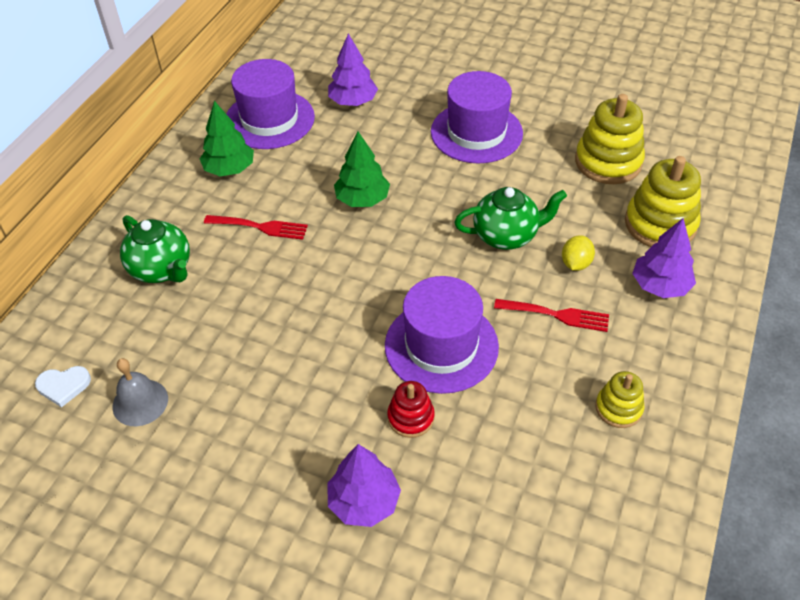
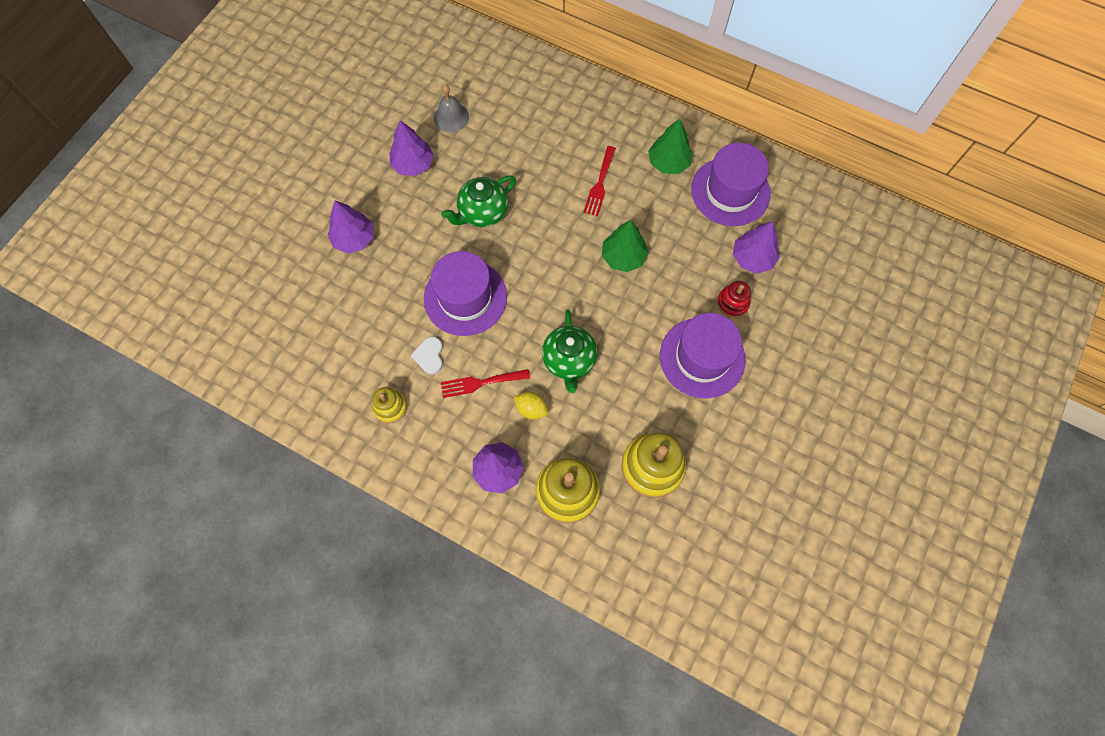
camera: 95 degrees right, 20 degrees up
(63, 386) = (471, 76): white heart -> white heart (429, 356)
(162, 269) = (564, 123): green teapot -> green teapot (482, 213)
(225, 441) = (413, 164): none -> purple tree
(411, 417) = (409, 271): red stacking toy -> red stacking toy (732, 303)
(557, 315) = (481, 383): red fork -> red fork turned 60 degrees clockwise

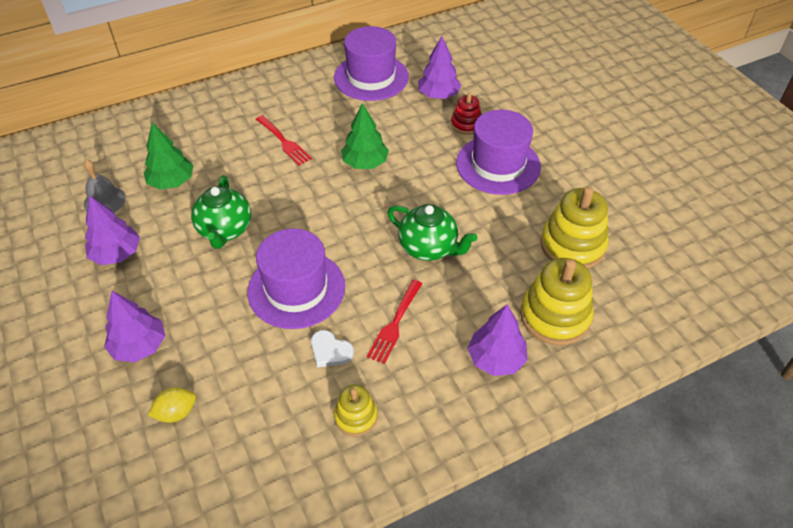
camera: 55 degrees left, 20 degrees down
(531, 409) = (453, 300): yellow lemon -> yellow lemon (176, 413)
(668, 162) = (310, 95): green tree -> green tree (171, 182)

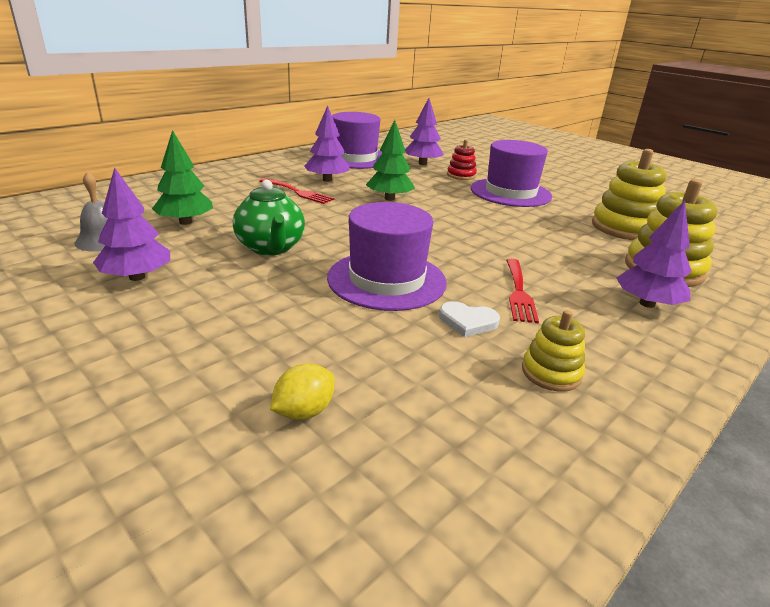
camera: 20 degrees left, 20 degrees down
(139, 346) = (208, 352): purple tree -> purple tree (327, 180)
(429, 248) = (500, 240): green teapot -> none

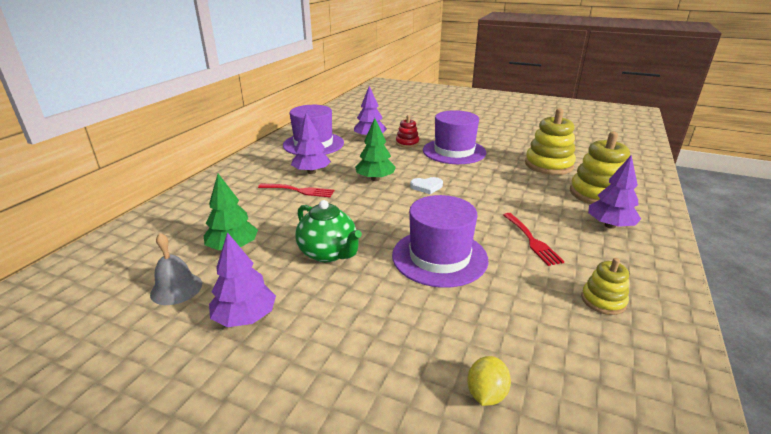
camera: 20 degrees left, 0 degrees up
(467, 321) = (522, 276): white heart -> white heart (426, 187)

